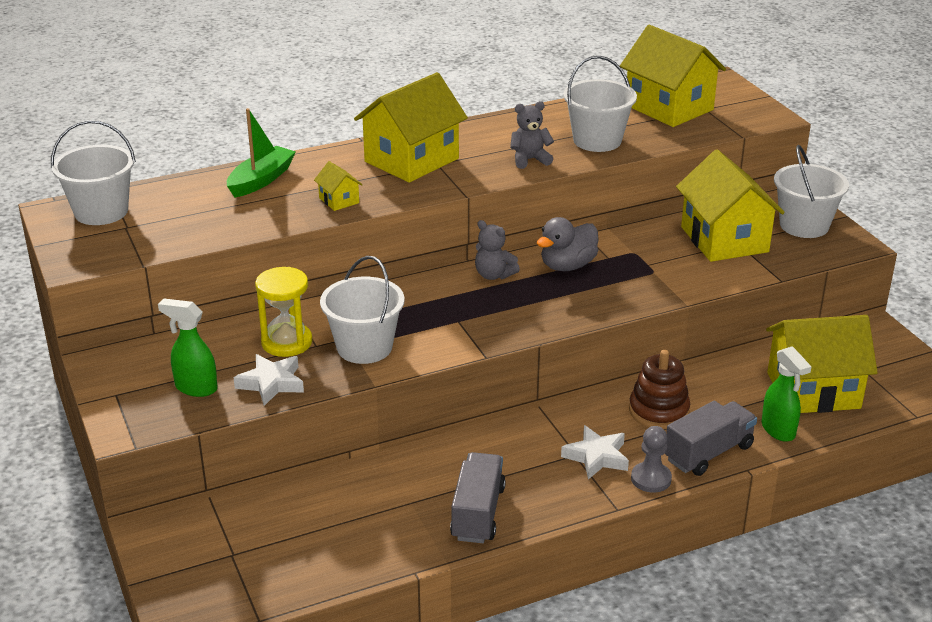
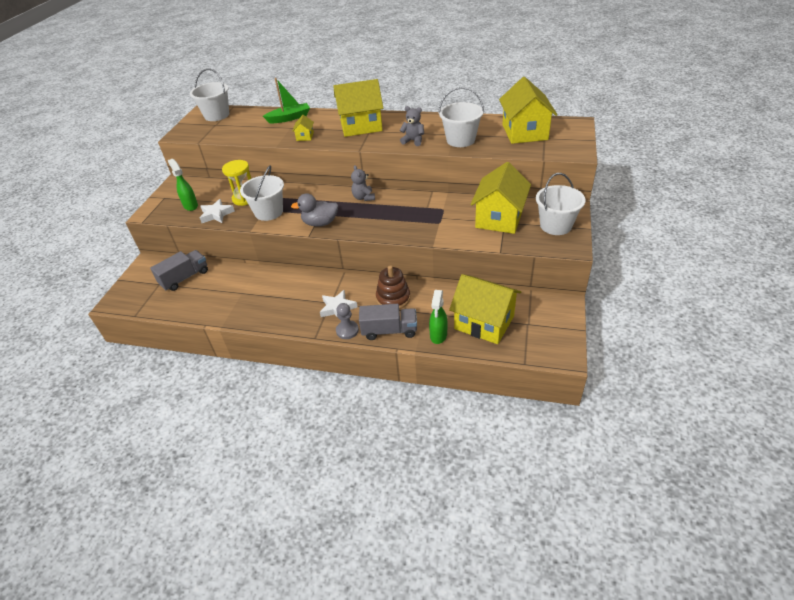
camera: 40 degrees right, 10 degrees up
(477, 513) = (259, 310): grey truck -> grey truck (184, 278)
(567, 266) = (402, 205): grey duck -> grey duck (320, 223)

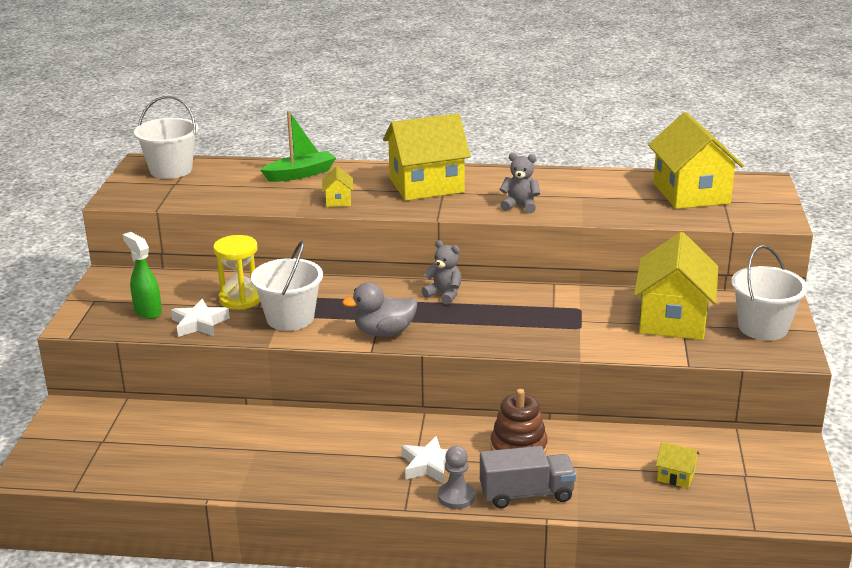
camera: 10 degrees left, 15 degrees down
(184, 278) = (145, 430): grey truck -> none
(363, 197) = (444, 295): grey teddy bear -> grey teddy bear turned 150 degrees clockwise
(438, 335) = (608, 497): green spray bottle -> none
(460, 140) = (595, 204): white bucket -> none
(484, 322) = (676, 476): yellow house -> yellow house, size x0.43

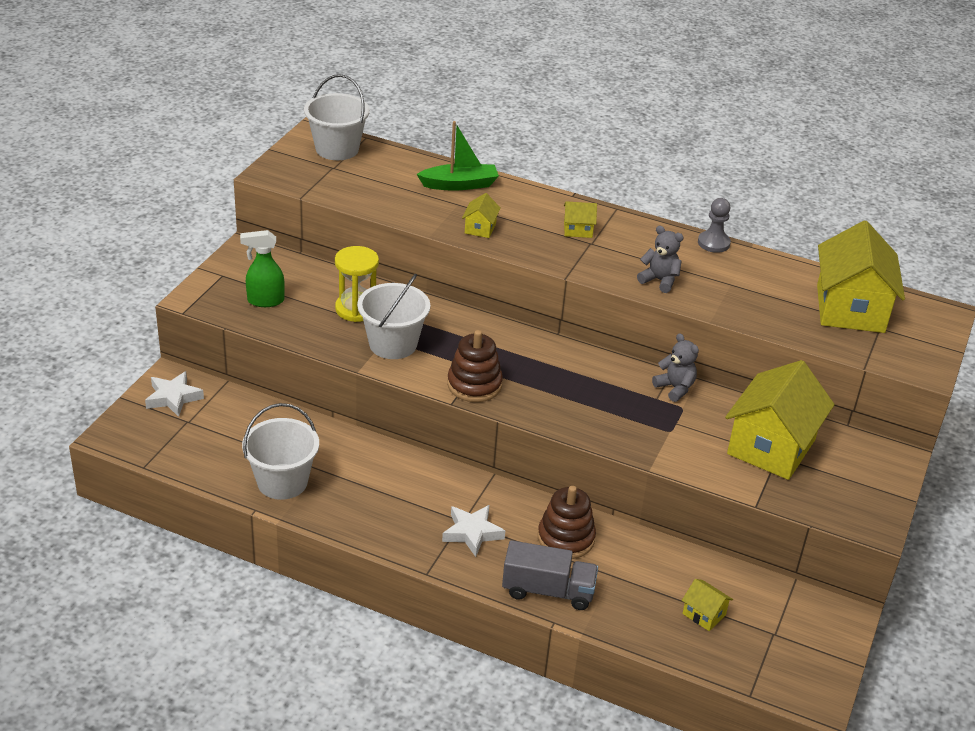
camera: 15 degrees right, 10 degrees up
(147, 311) = (265, 301): green spray bottle -> green spray bottle turned 75 degrees counterclockwise
(199, 323) = (306, 328): white star -> white star (173, 397)
(384, 332) = (474, 385): grey duck -> brown stacking toy
(426, 185) = (578, 230): yellow house -> yellow house, size x0.43
(444, 295) = (555, 355): grey teddy bear -> grey teddy bear (675, 388)
(456, 496) = (480, 574): grey pawn -> grey pawn (713, 243)
(763, 327) = (860, 482): white bucket -> white bucket (282, 482)

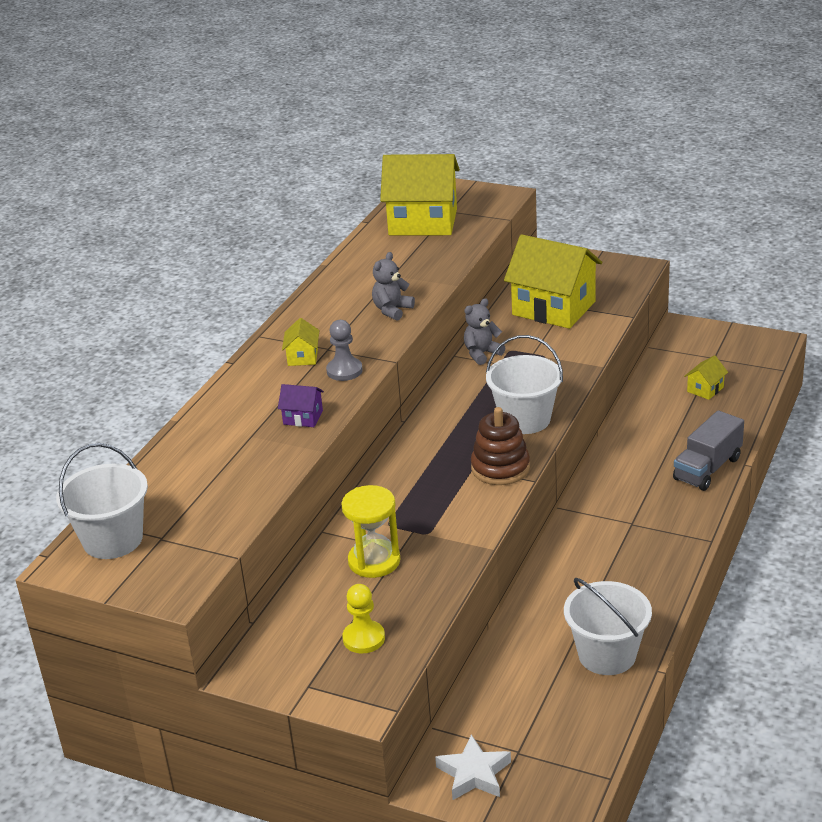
camera: 85 degrees left, 5 degrees down
(265, 301) = (364, 638): green spray bottle -> yellow pawn
(393, 344) = (438, 528): white bucket -> white bucket (525, 419)
(459, 184) = (207, 437): green boat -> none
(472, 533) = (647, 516): white star -> none
(480, 228) = (303, 417): yellow house -> purple house
(548, 591) = (707, 468): grey truck -> grey truck turned 150 degrees counterclockwise
(566, 538) = (637, 461): brown stacking toy -> none
(713, 243) = (322, 283): grey pawn -> grey pawn (344, 371)

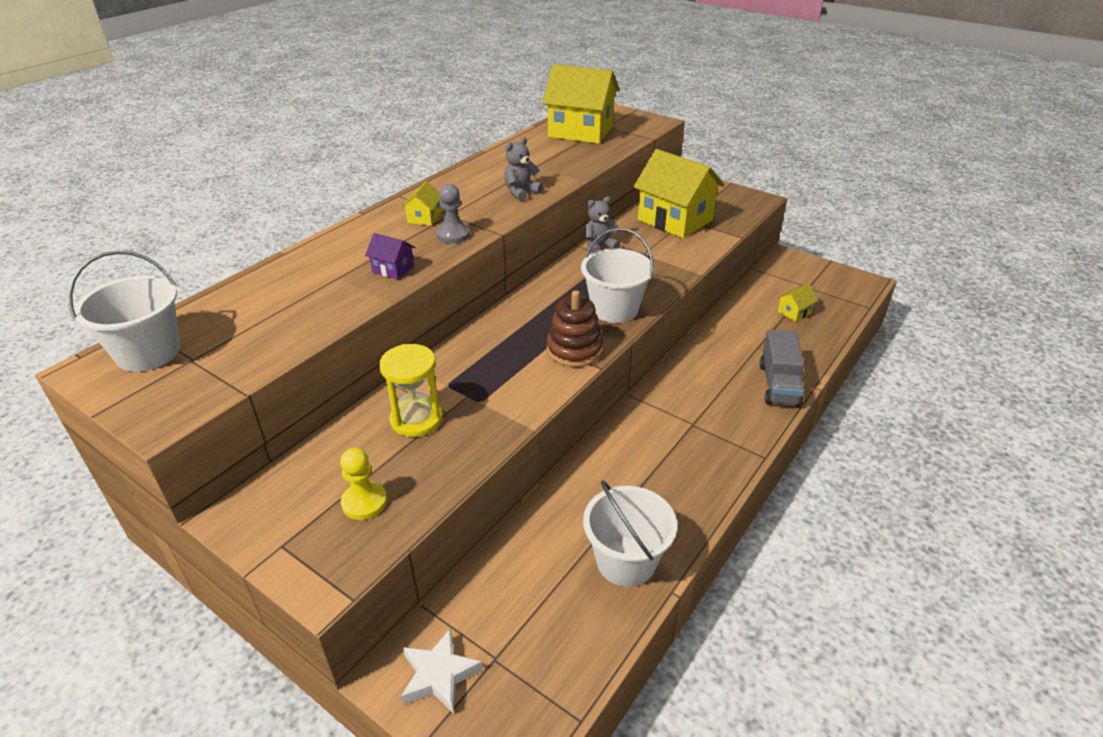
camera: 10 degrees right, 5 degrees up
(707, 468) = (779, 384): grey truck -> grey truck turned 45 degrees counterclockwise

